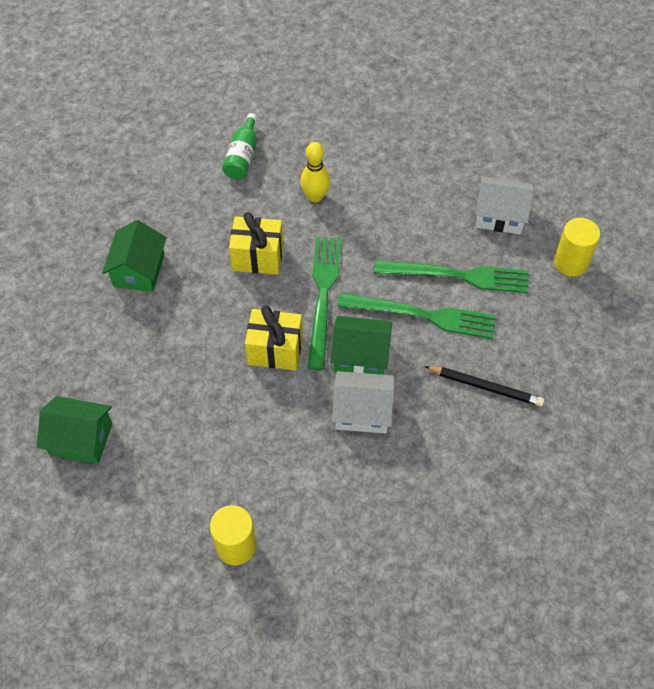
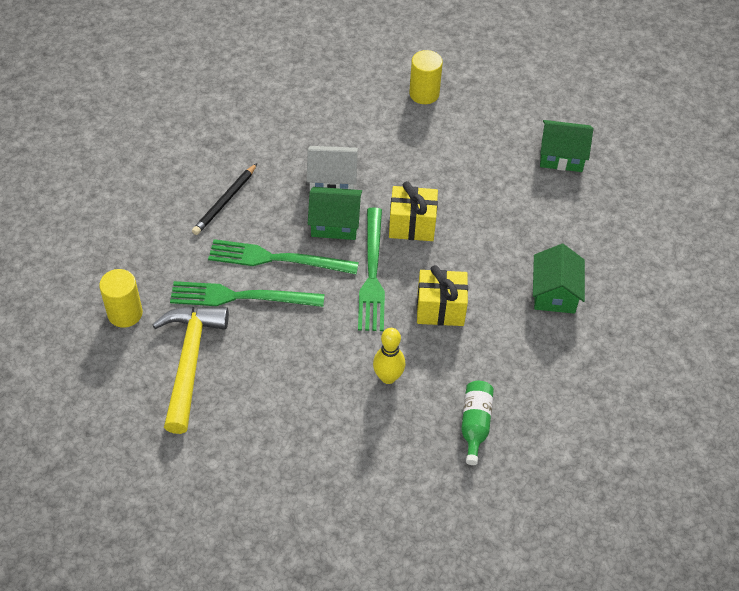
camera: 175 degrees right, 5 degrees down
(485, 387) = (225, 201): black pencil -> black pencil turned 75 degrees counterclockwise
(500, 215) = (189, 362): white house -> yellow hammer

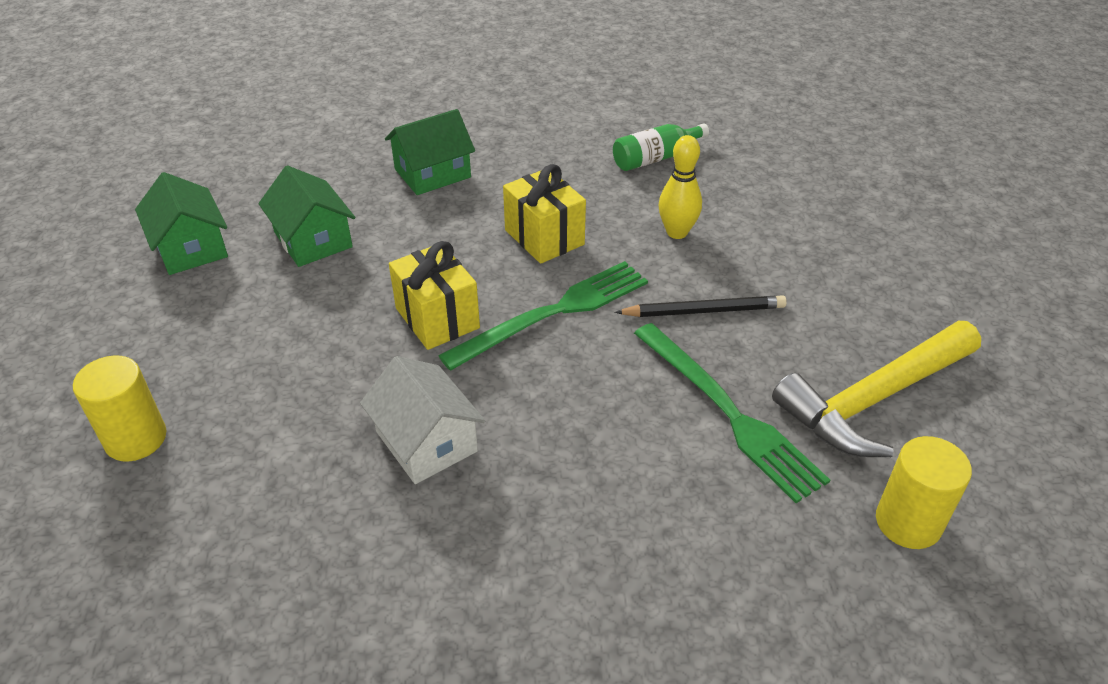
camera: 125 degrees left, 10 degrees down
(225, 201) = (591, 549): black pencil -> black pencil (704, 311)
(277, 259) = (629, 415): green fork -> none
(335, 223) = (506, 392): green house -> green house (313, 240)

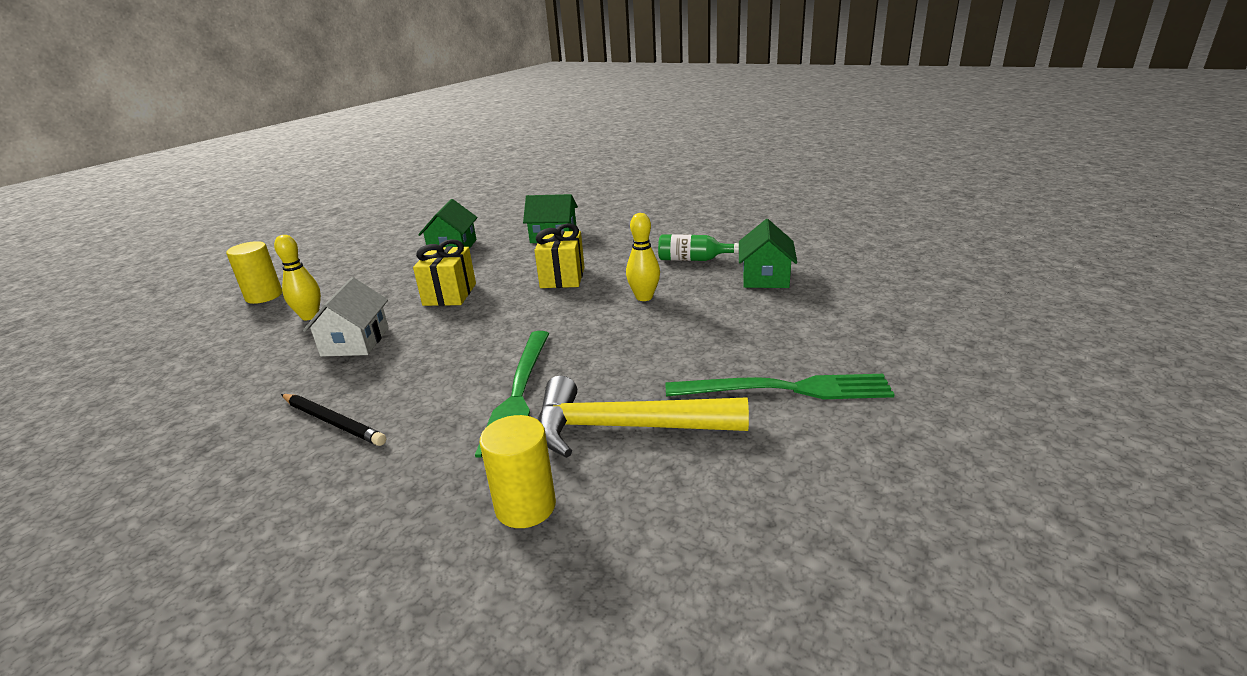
camera: 40 degrees right, 15 degrees down
(191, 247) = (401, 237): green house -> green house (765, 277)
(285, 436) = (310, 316): none -> yellow bowling pin
(553, 313) = (508, 311): green fork -> green fork (785, 389)
(704, 311) = (593, 339): black pencil -> black pencil (333, 422)

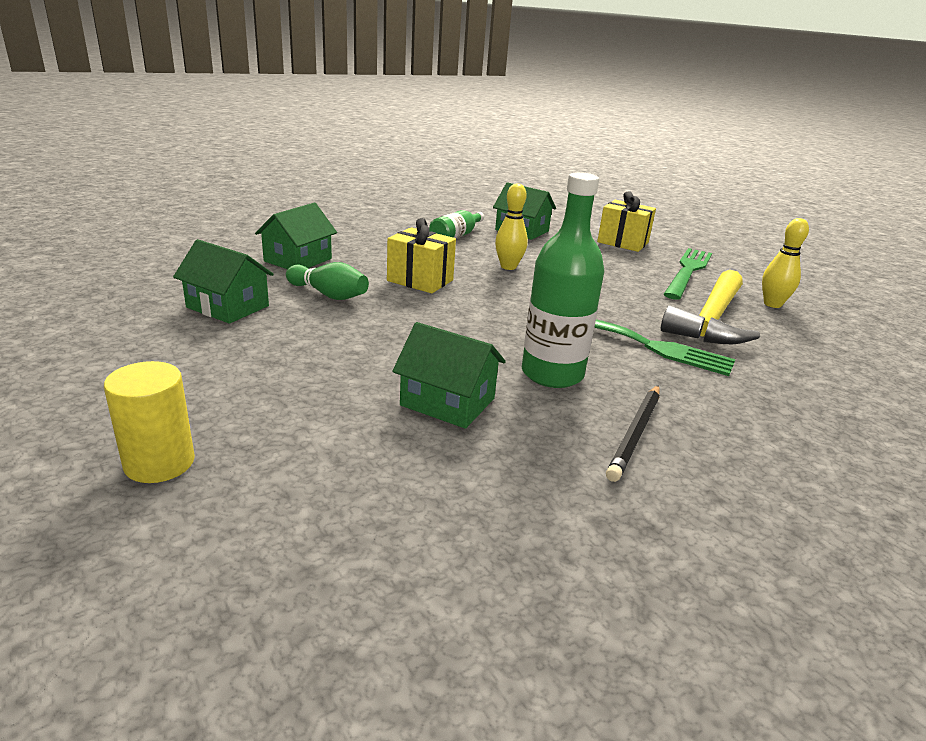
camera: 70 degrees left, 0 degrees up
(310, 316) = (319, 426): yellow bowling pin -> yellow bowling pin (772, 304)
(333, 422) = (635, 434): black pencil -> black pencil turned 150 degrees clockwise
(355, 341) = (447, 402): white house -> green house
(421, 367) = (552, 374): none -> green bottle
(450, 294) = (382, 333): yellow gift -> yellow gift (622, 242)
(500, 262) = (328, 295): none -> green bowling pin
(525, 506) = (796, 370): yellow cylinder -> none

